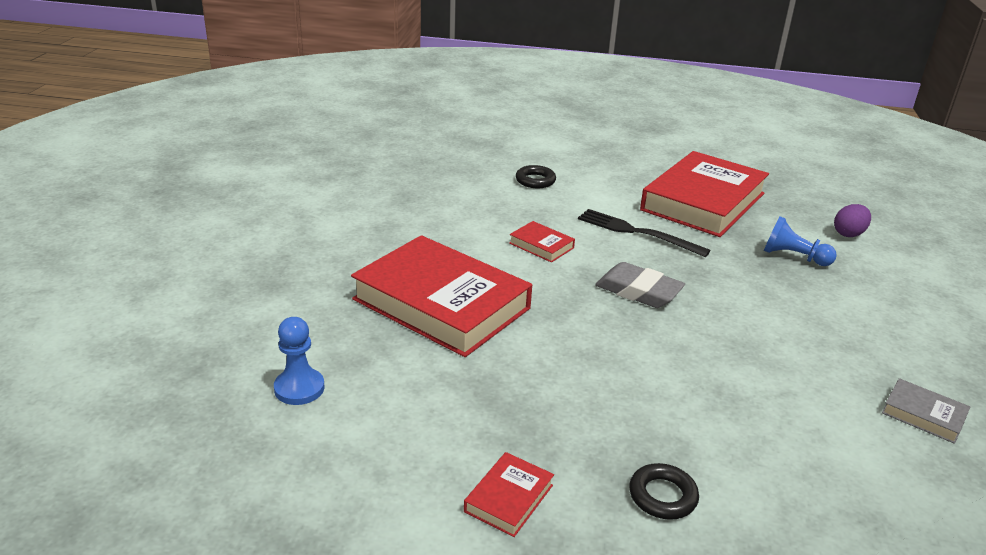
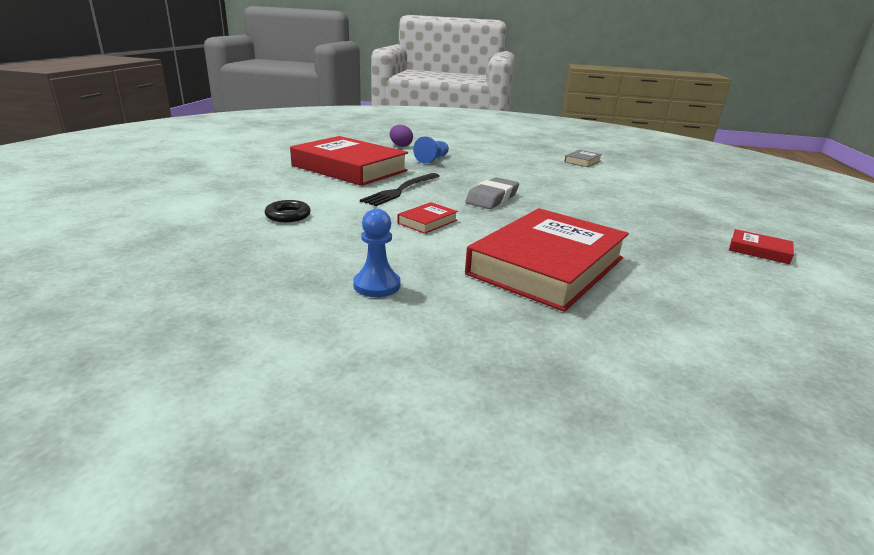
camera: 90 degrees left, 5 degrees down
(299, 388) = (738, 335): blue pawn -> blue pawn (377, 285)
(662, 496) = (705, 214): black ring -> none

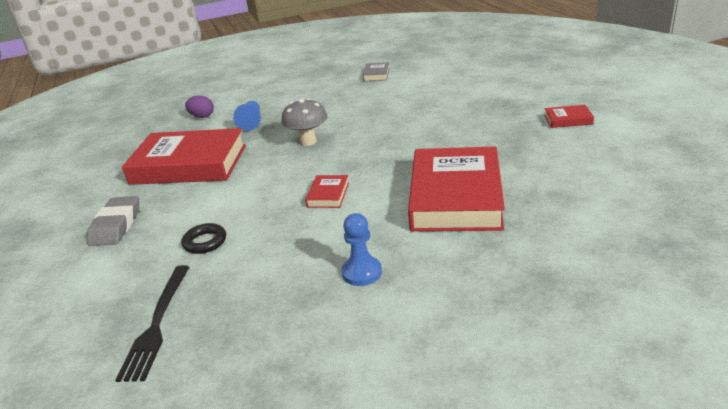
camera: 25 degrees left, 5 degrees up
(401, 190) = (267, 170): black fork -> black fork (157, 324)
(461, 184) = (308, 141): none -> grey mushroom
(492, 198) = (350, 147): grey eraser -> grey eraser (116, 225)

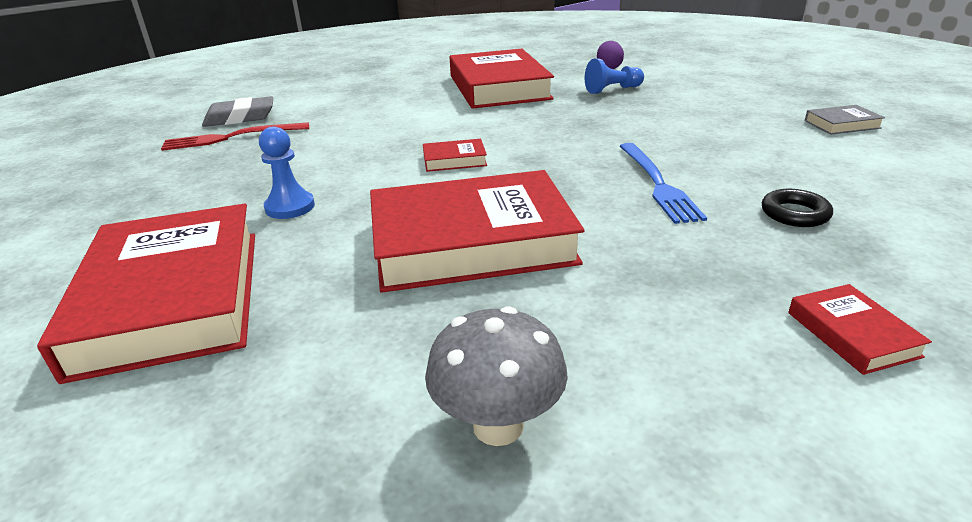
camera: 70 degrees right, 0 degrees up
(116, 225) = (380, 90): grey eraser -> grey eraser (240, 118)
(157, 324) = (232, 137): black fork -> red fork
(205, 242) = (353, 126): black ring -> black ring (794, 214)
(308, 141) = (583, 125): grey mushroom -> grey mushroom (498, 426)
(415, 133) = (657, 183): none -> blue fork
(483, 321) = (172, 298): none -> red book

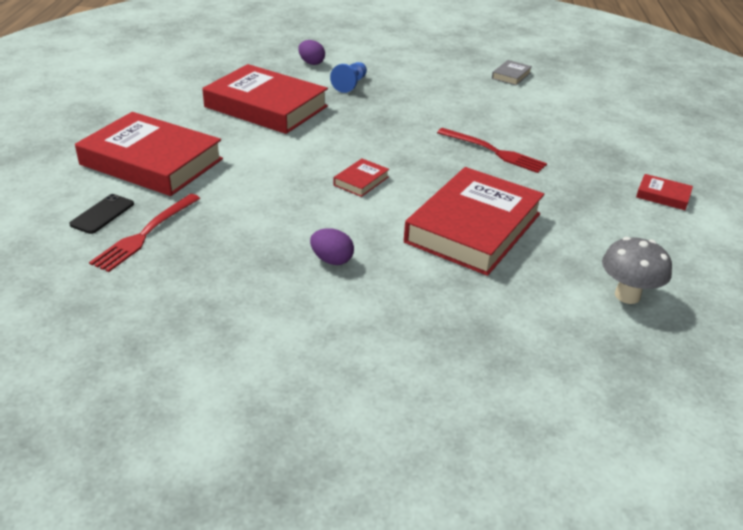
camera: 50 degrees left, 5 degrees up
(172, 298) = (395, 341): red book -> red book (151, 162)
(240, 118) = (102, 214): grey eraser -> black phone
(290, 207) = (332, 260): blue pawn -> purple egg
(657, 183) = (493, 151): blue fork -> red fork
(794, 214) = (571, 145): black ring -> none

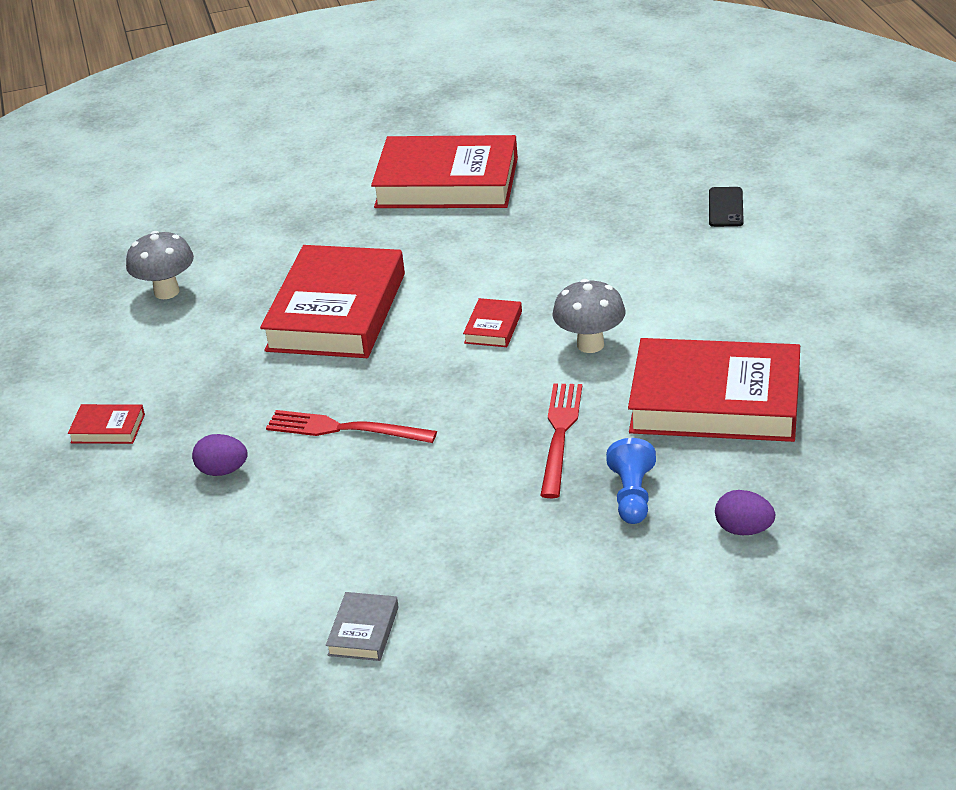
camera: 165 degrees right, 0 degrees up
(146, 234) = (661, 205): red fork -> red fork (560, 435)
(151, 162) = (755, 272): red book -> red book (447, 183)
(306, 152) = (590, 344): none -> grey mushroom
(332, 260) = (464, 237): purple egg -> purple egg (223, 471)

